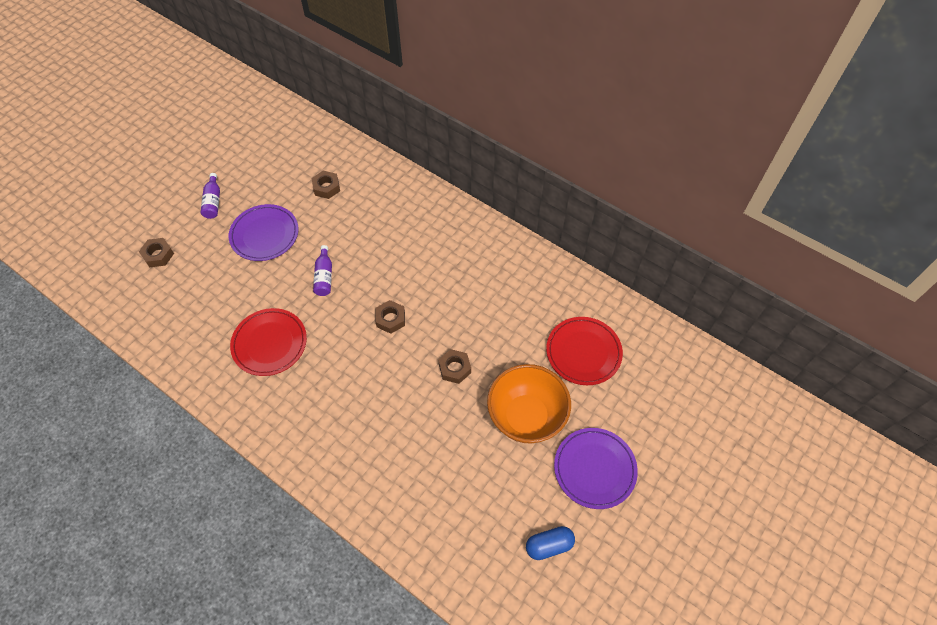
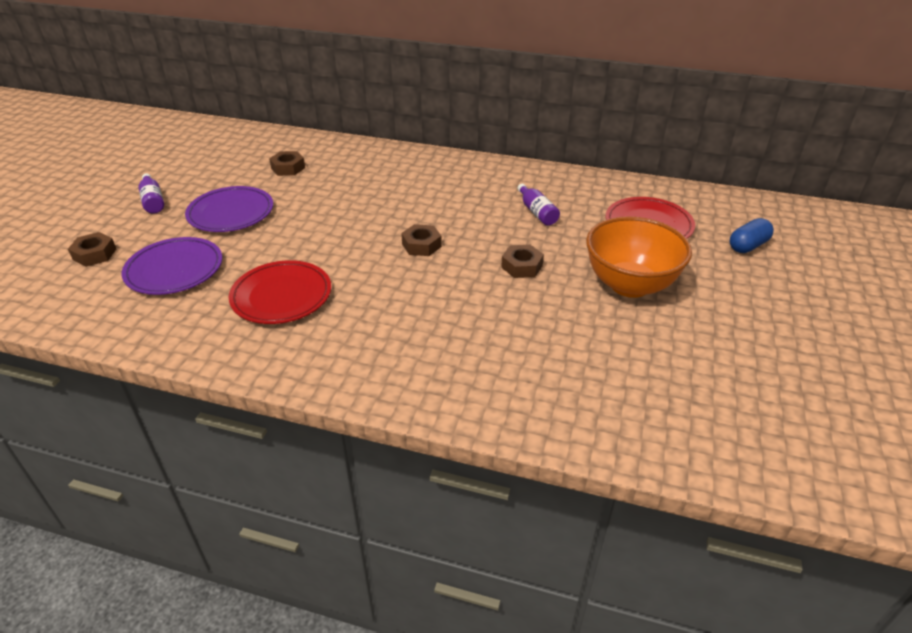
camera: 20 degrees left, 20 degrees down
(324, 276) = (322, 230): purple bottle -> purple bottle (537, 212)
(549, 545) = (745, 385): blue capsule -> blue capsule (747, 246)
(594, 469) = (737, 307): purple plate -> purple plate (174, 270)

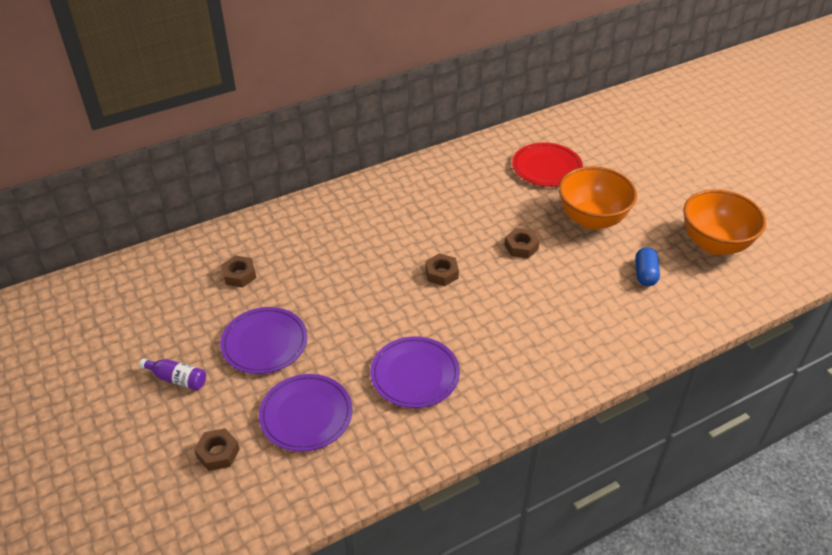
camera: 45 degrees left, 5 degrees up
(281, 296) = (415, 375): red plate -> purple plate
(537, 212) = (473, 199): purple bottle -> none
(747, 246) = (612, 150): blue capsule -> blue capsule (645, 274)
(747, 386) = (714, 244): none -> orange bowl

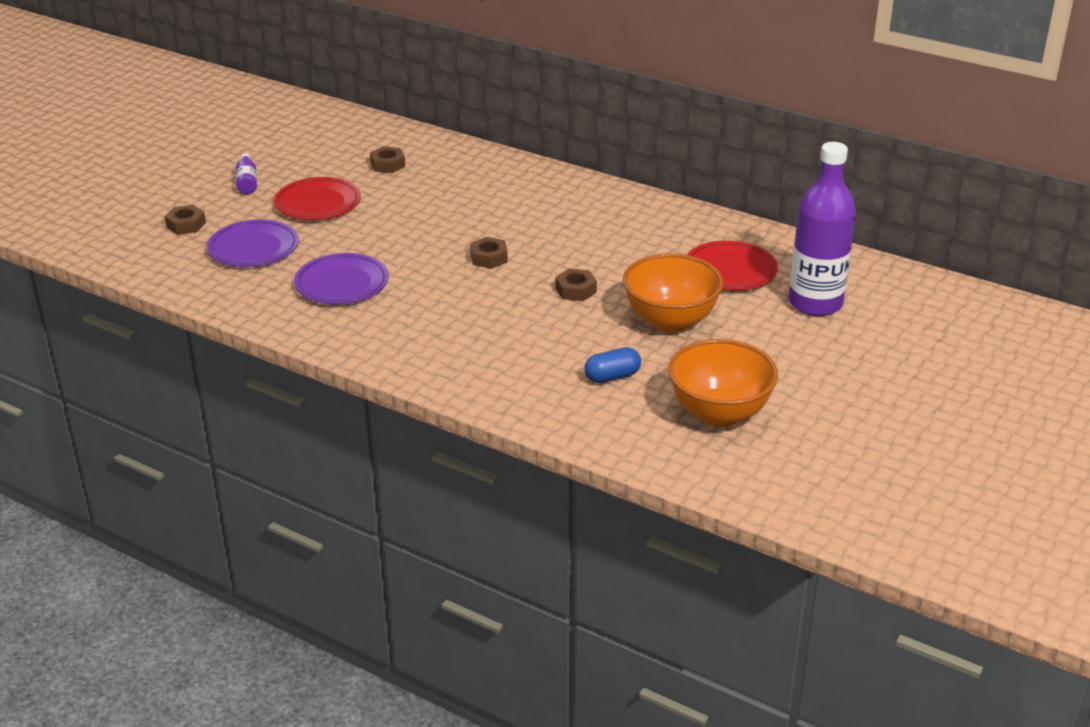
camera: 60 degrees right, 10 degrees down
(264, 343) = (318, 203): purple plate -> red plate
(610, 151) = (815, 303): none -> purple bottle

